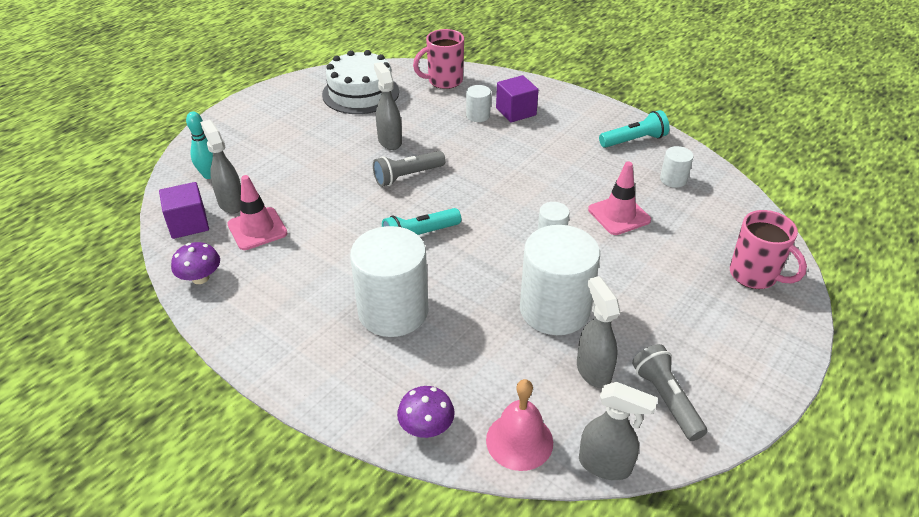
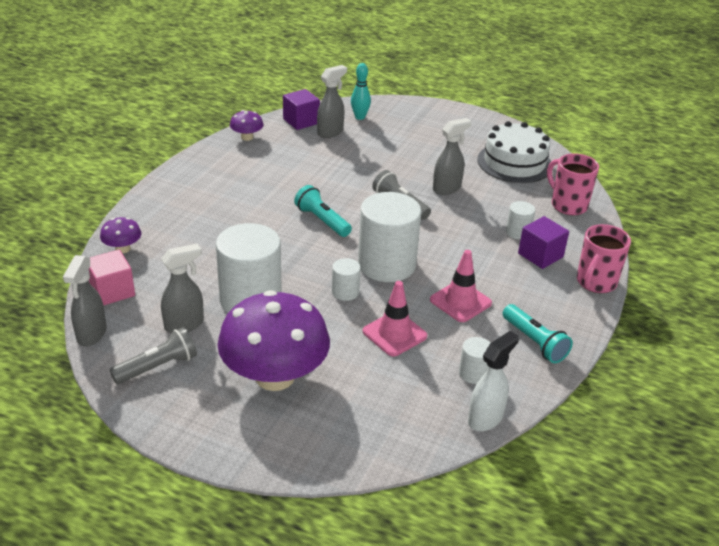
camera: 75 degrees right, 5 degrees down
(257, 229) = (305, 148): pink traffic cone -> pink traffic cone (460, 301)
(393, 311) = (231, 220): white cylinder -> white cylinder (387, 265)
(519, 441) = (112, 291): pink bell -> pink cube
(679, 304) = (275, 376): none -> purple mushroom
(727, 184) = (485, 418): none -> white spray bottle
(754, 275) = (331, 433): pink mug -> pink mug (595, 283)

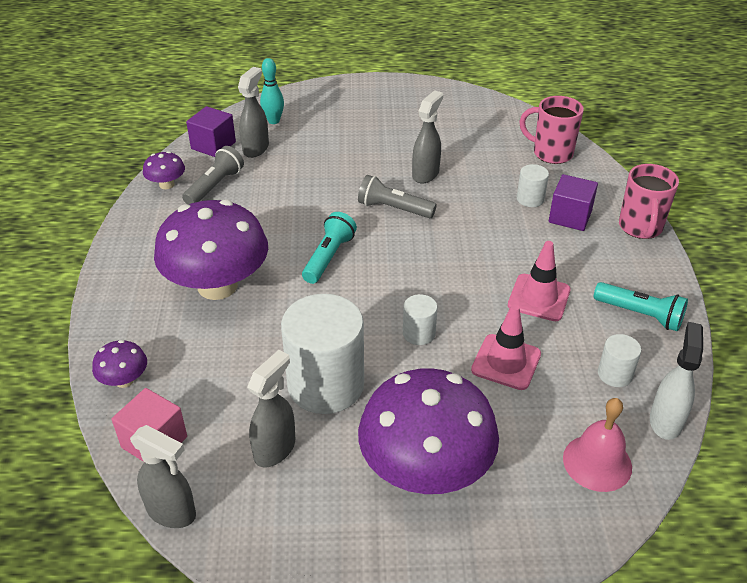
camera: 25 degrees left, 5 degrees up
(91, 334) = (172, 512): grey spray bottle -> grey spray bottle turned 45 degrees counterclockwise
(158, 367) = (286, 519): grey flashlight -> grey flashlight (215, 186)
(228, 213) = (217, 286): none -> purple mushroom
(322, 221) = (328, 257): turquoise flashlight -> turquoise flashlight turned 90 degrees clockwise
(387, 265) = (435, 284): white cylinder -> none
(405, 422) = (597, 462): none -> pink bell
(514, 162) = (467, 123): white cake -> none

